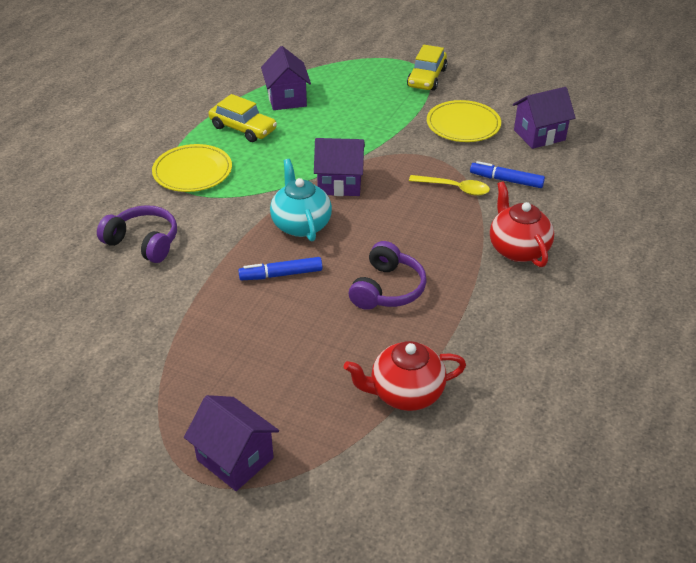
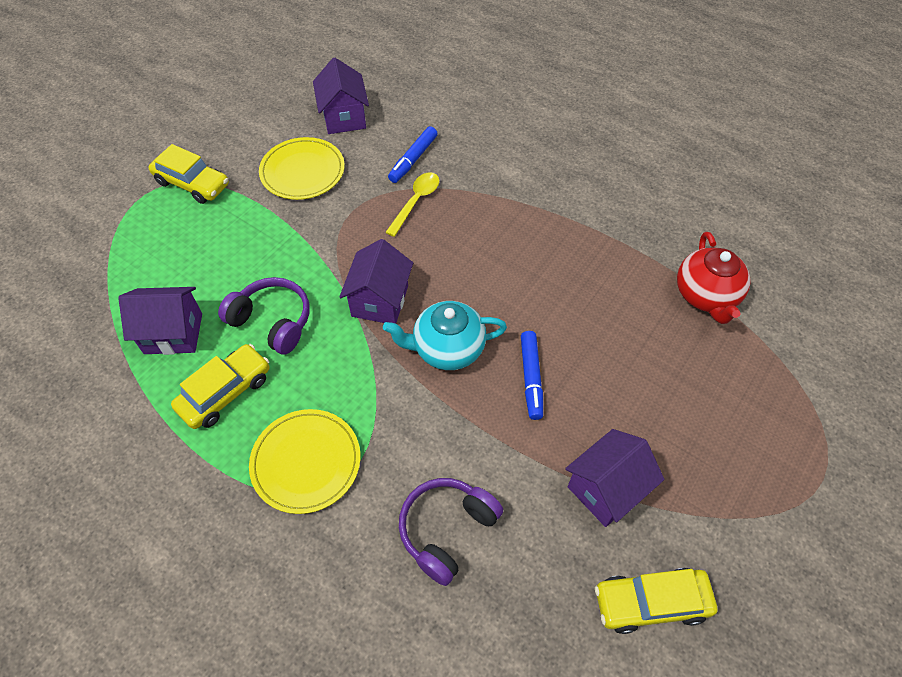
camera: 80 degrees left, 15 degrees up
(85, 356) = (651, 602): none -> yellow car
(235, 459) = (793, 445): purple house -> purple house (606, 489)
(387, 289) = (566, 285): purple headphones -> purple headphones (272, 321)
(517, 249) = (521, 175): red teapot -> none

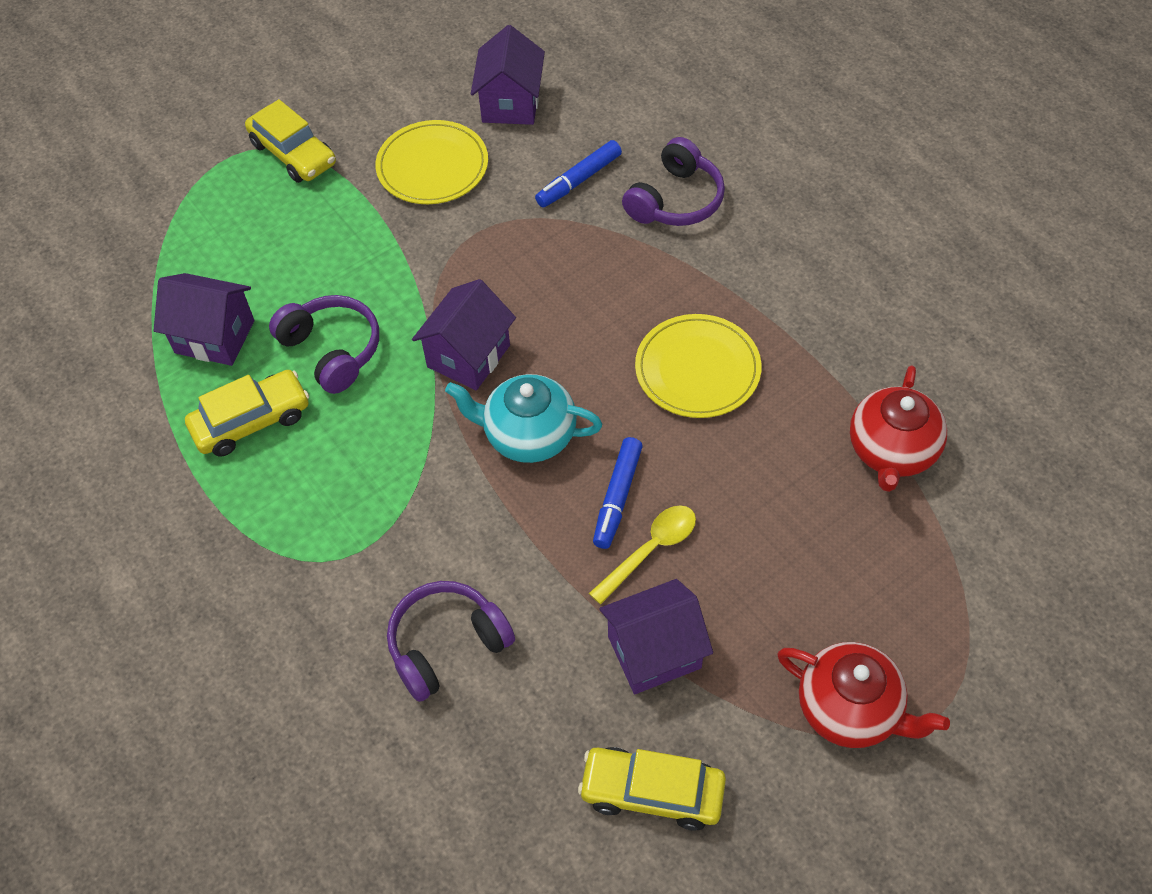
camera: 20 degrees right, 0 degrees up
(306, 462) = (315, 525): yellow plate -> yellow plate (697, 369)
(416, 202) = (561, 238): yellow spoon -> yellow spoon (650, 550)
(486, 159) = (676, 200): none -> purple headphones
(763, 491) = (850, 710): none -> red teapot

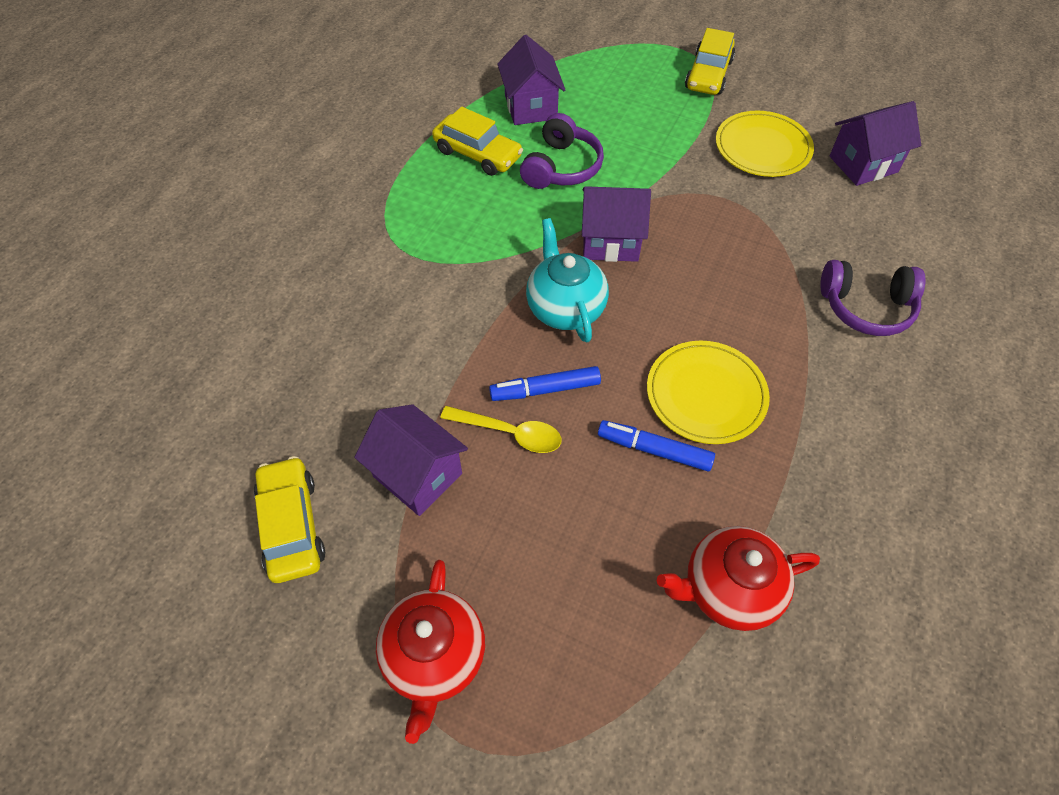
camera: 60 degrees right, 0 degrees up
(447, 645) = (359, 336): purple headphones -> none
(579, 180) = (828, 236): blue marker -> blue marker (654, 450)

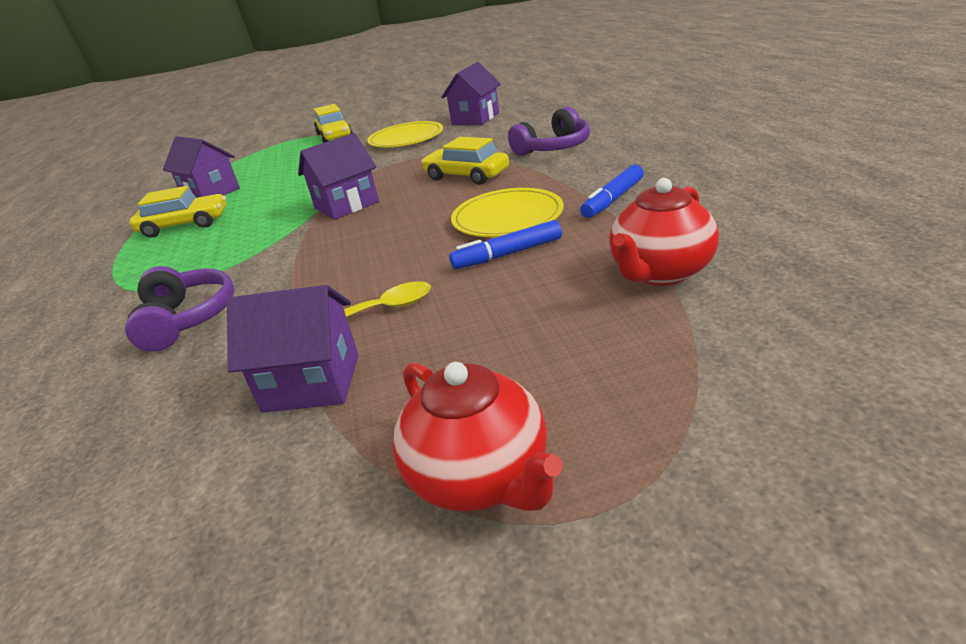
camera: 35 degrees left, 25 degrees down
(292, 525) = (189, 507): yellow car -> yellow car (467, 176)
(545, 389) = (379, 278): blue marker -> blue marker (613, 199)
(561, 167) = (267, 200): purple headphones -> purple headphones (187, 319)
(565, 307) = (346, 241): turquoise teapot -> none

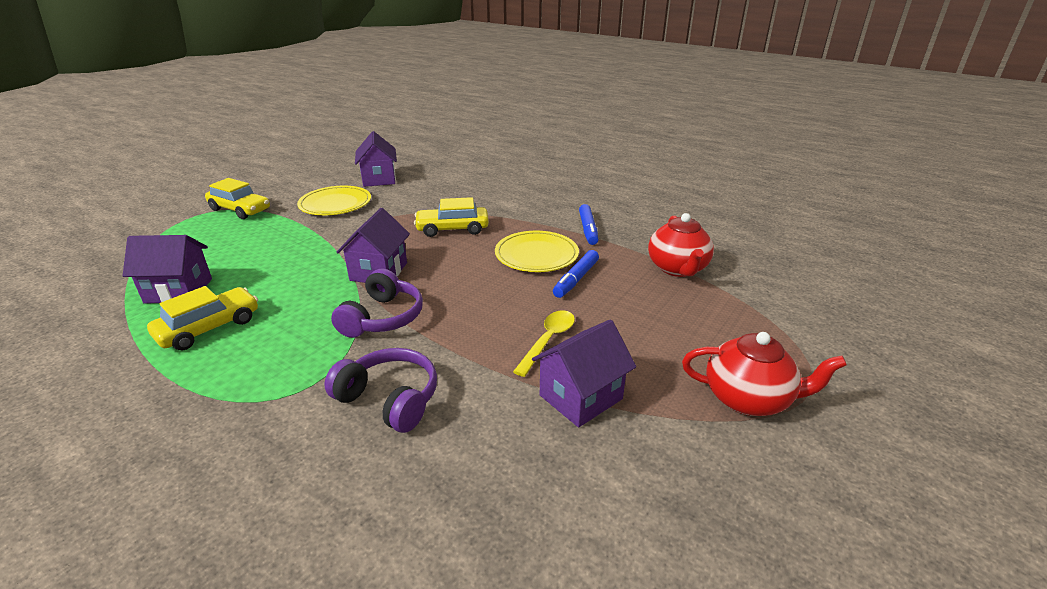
camera: 45 degrees left, 0 degrees up
(554, 148) = (490, 198): purple headphones -> purple headphones (383, 318)

